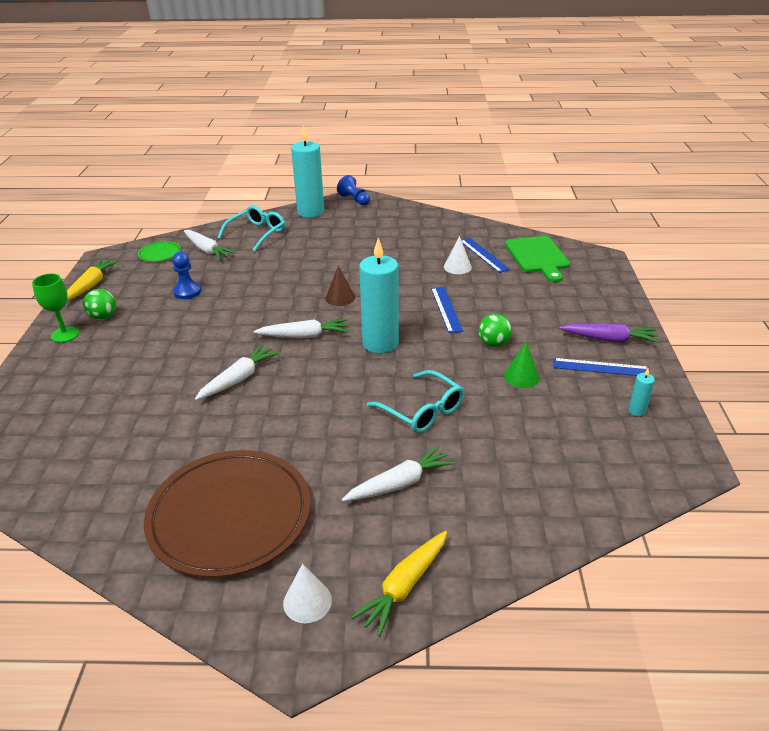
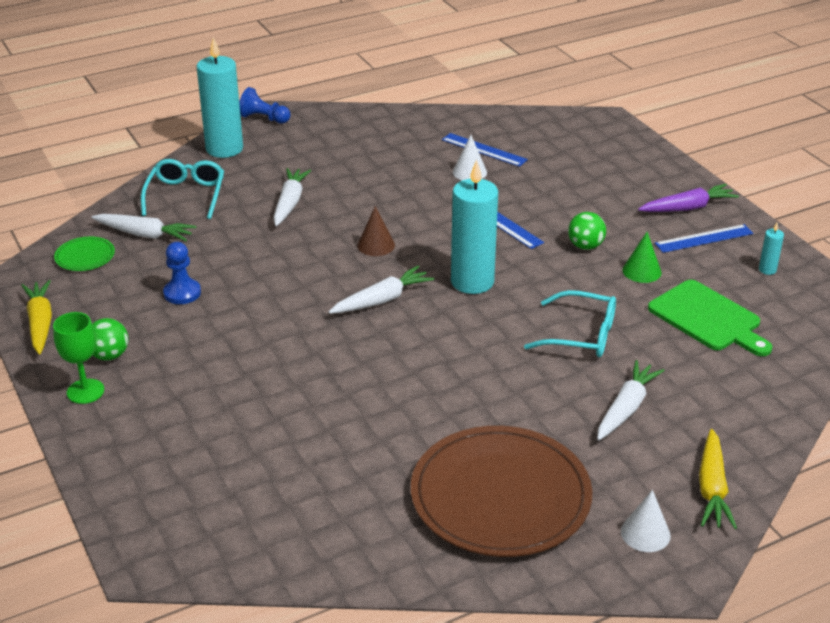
camera: 30 degrees left, 0 degrees up
(239, 379) = (361, 369): white carrot -> white carrot (290, 203)
(538, 257) = (542, 137): green cutting board -> green cutting board (708, 318)

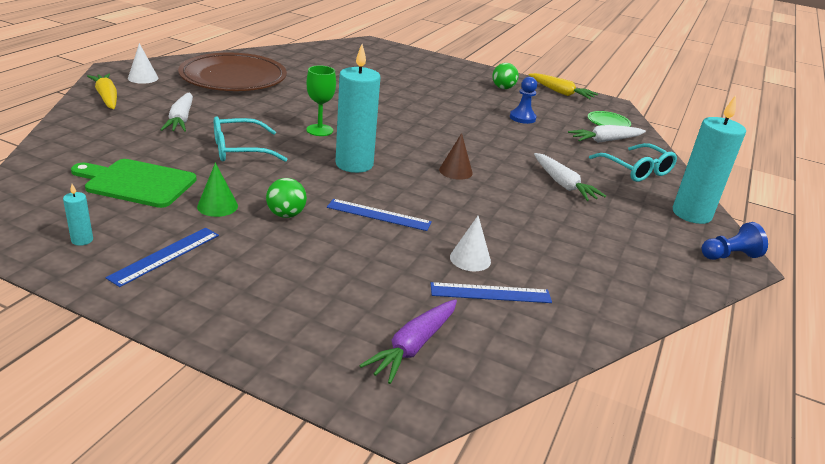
camera: 140 degrees right, 5 degrees down
(85, 391) = (487, 76): green goblet -> green goblet (319, 130)
(382, 300) = (402, 140): white carrot -> none
(688, 208) = (199, 289): purple carrot -> purple carrot (413, 346)

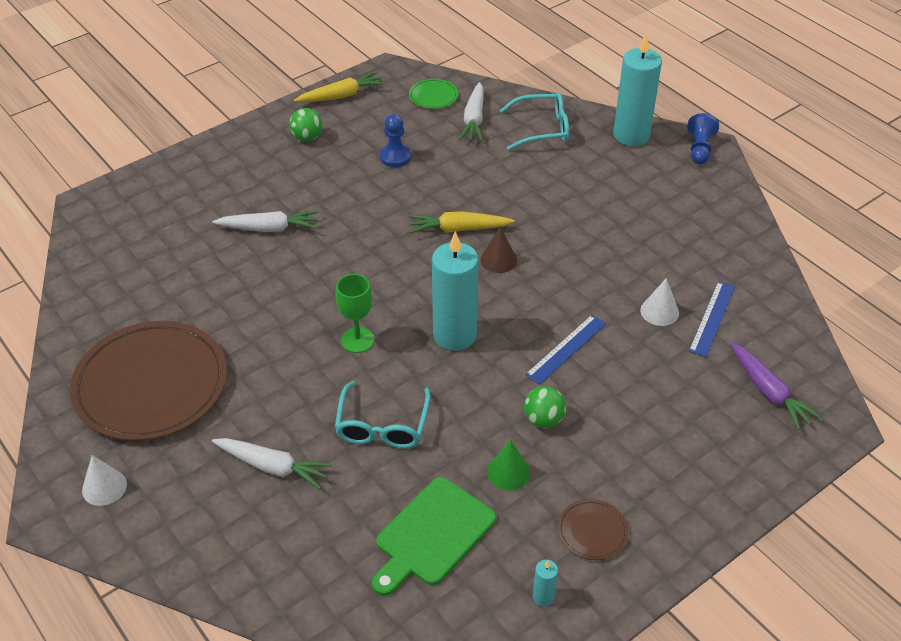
camera: 60 degrees left, 15 degrees up
(107, 97) = (161, 537): yellow carrot -> yellow carrot (458, 229)
(165, 255) = (592, 531): blue ruler -> brown plate
(563, 184) = (552, 193): white carrot -> white carrot (269, 228)

